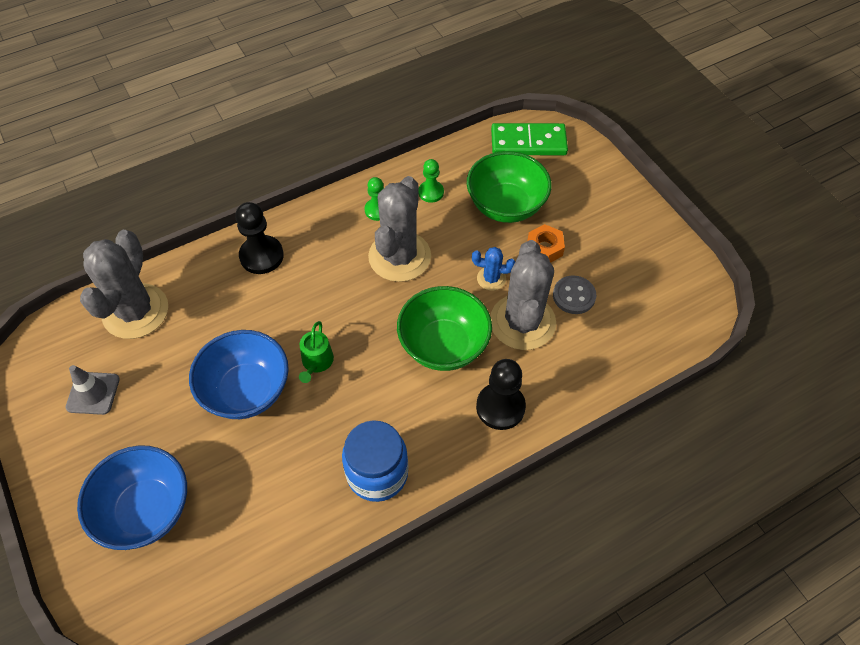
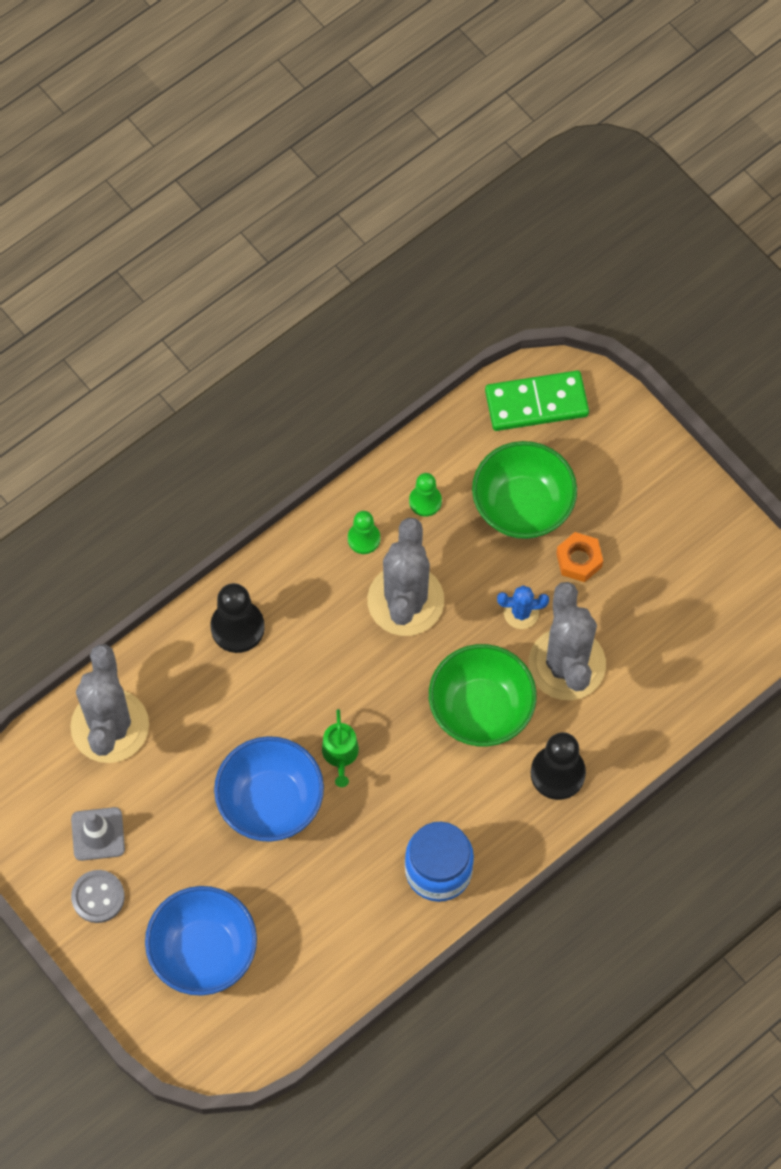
camera: 10 degrees left, 10 degrees up
(574, 296) = (622, 620): grey button -> grey button (98, 897)

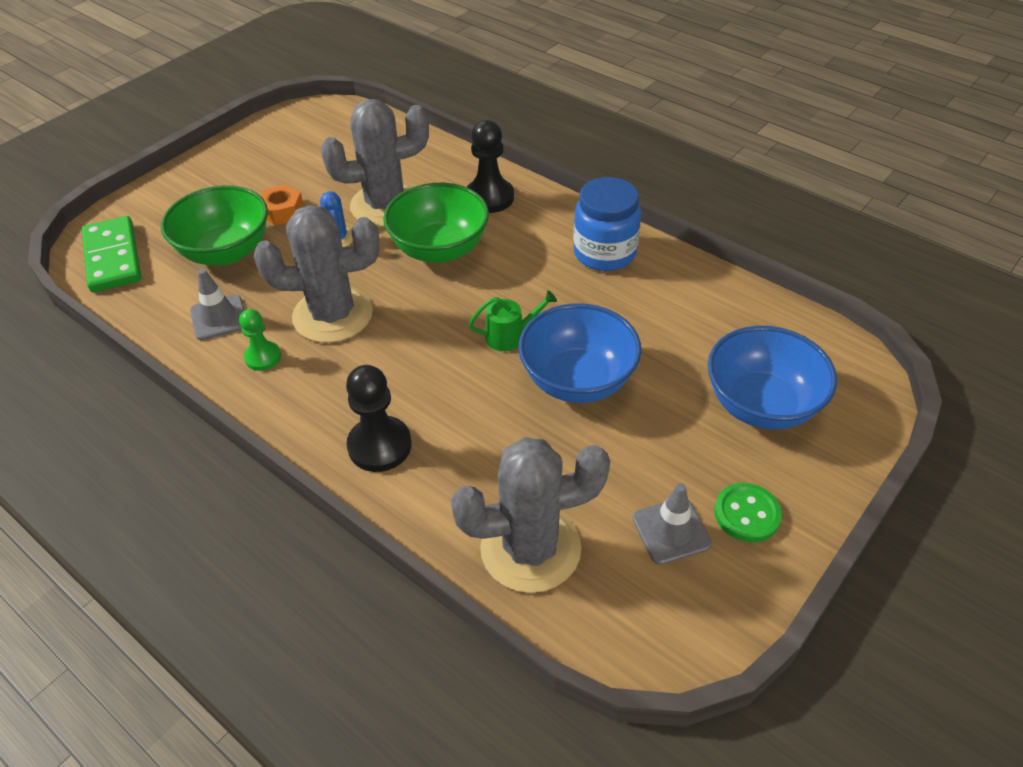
camera: 100 degrees left, 20 degrees down
(98, 897) = (747, 514): grey button -> green button
(425, 501) = (219, 318): green pawn -> grey traffic cone

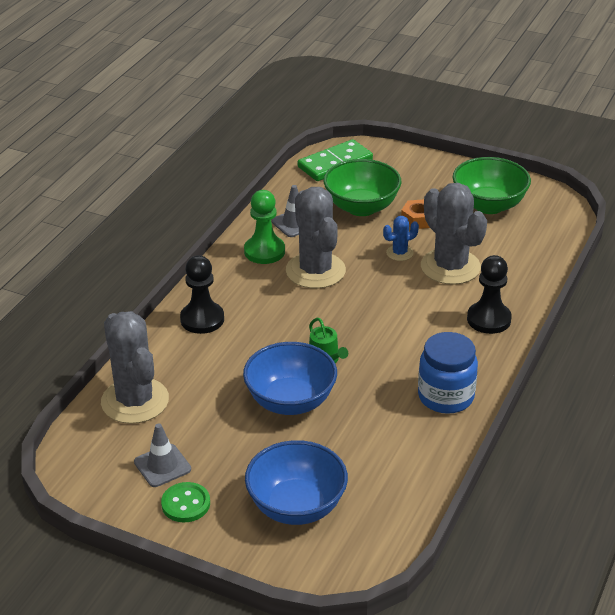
camera: 75 degrees right, 10 degrees down
(263, 357) = (264, 251): green pawn -> green pawn, size x1.62
(439, 249) = (409, 305): green bowl -> green bowl (489, 205)

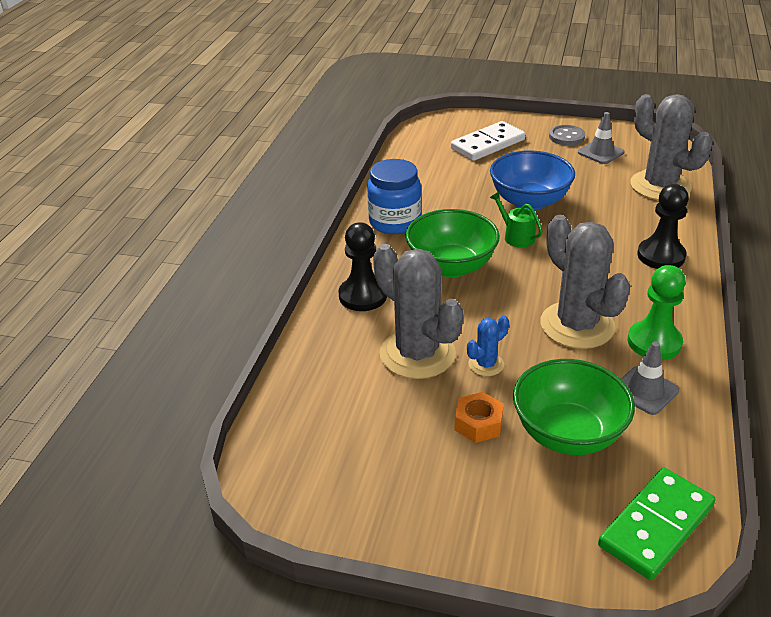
camera: 170 degrees right, 0 degrees up
(186, 504) = (566, 136): green button -> grey button
(296, 506) = (488, 144): blue bowl -> white domino
(489, 205) = (380, 468): green bowl -> green bowl (451, 266)

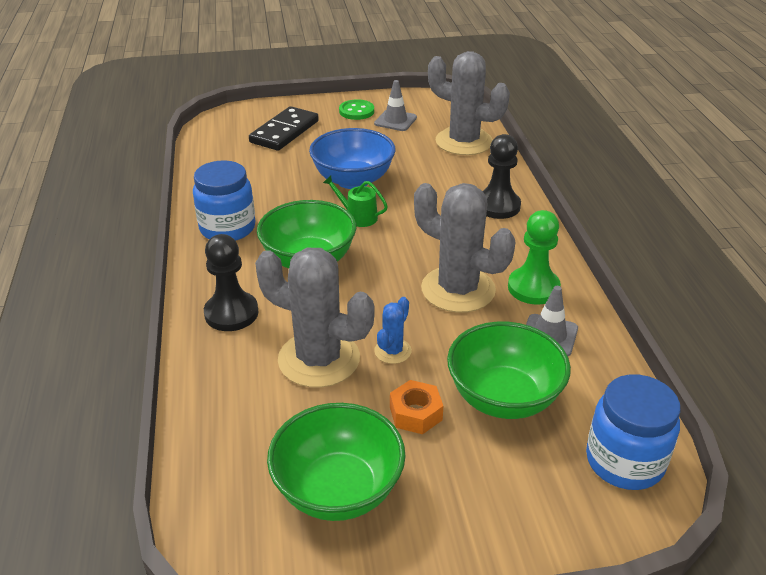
camera: 25 degrees left, 0 degrees up
(379, 465) = (338, 490): none -> green bowl
(488, 144) = (284, 132): white domino -> black domino
(566, 136) = (356, 111): grey button -> green button
(656, 525) = (624, 461): green domino -> blue jar

